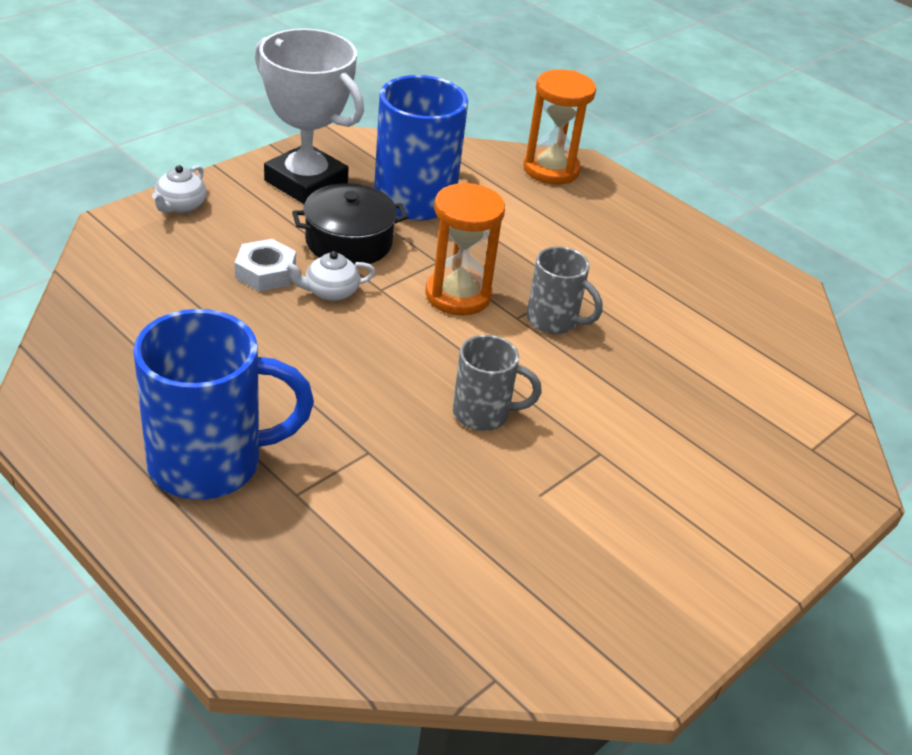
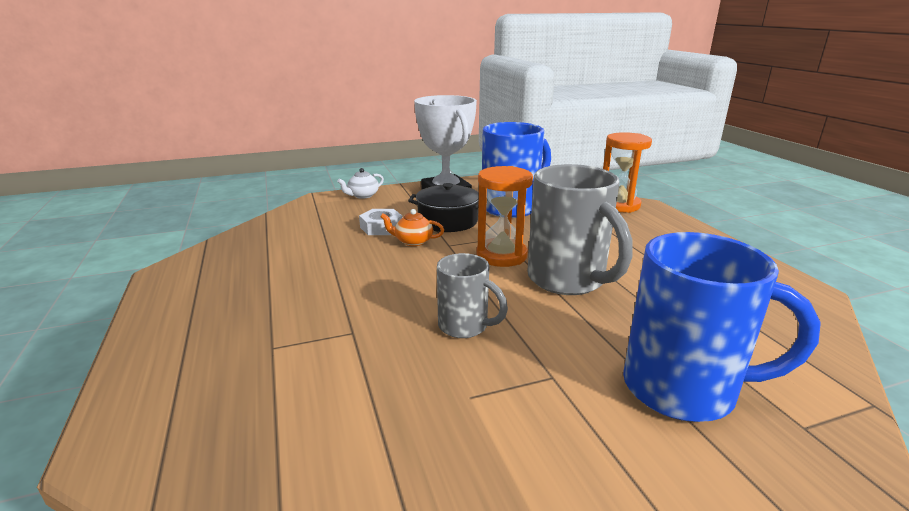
camera: 30 degrees right, 15 degrees down
(210, 463) = (236, 315): blue mug -> blue mug (684, 389)
(330, 292) = (413, 241): white teapot -> orange teapot
(554, 321) = (568, 280): grey mug -> grey mug, size x1.80

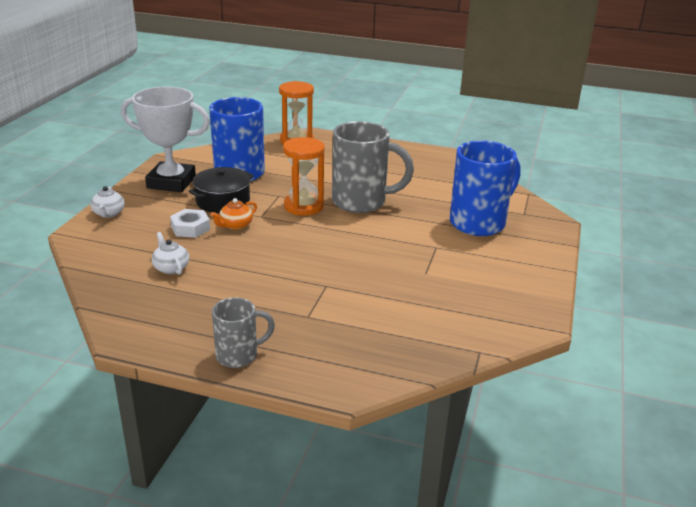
camera: 55 degrees left, 5 degrees up
(303, 245) = (171, 268): none -> white teapot
(465, 326) = (366, 250): grey mug -> grey mug (239, 355)

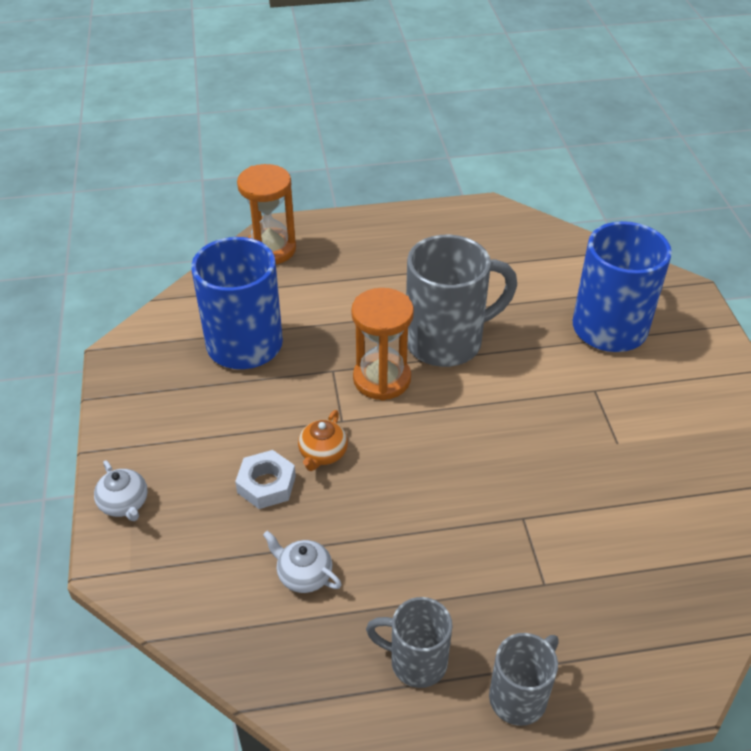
camera: 25 degrees left, 15 degrees up
(171, 182) = (163, 401): white trophy -> none
(194, 321) = (415, 661): none -> grey mug
(223, 201) = (267, 412): black pot -> none

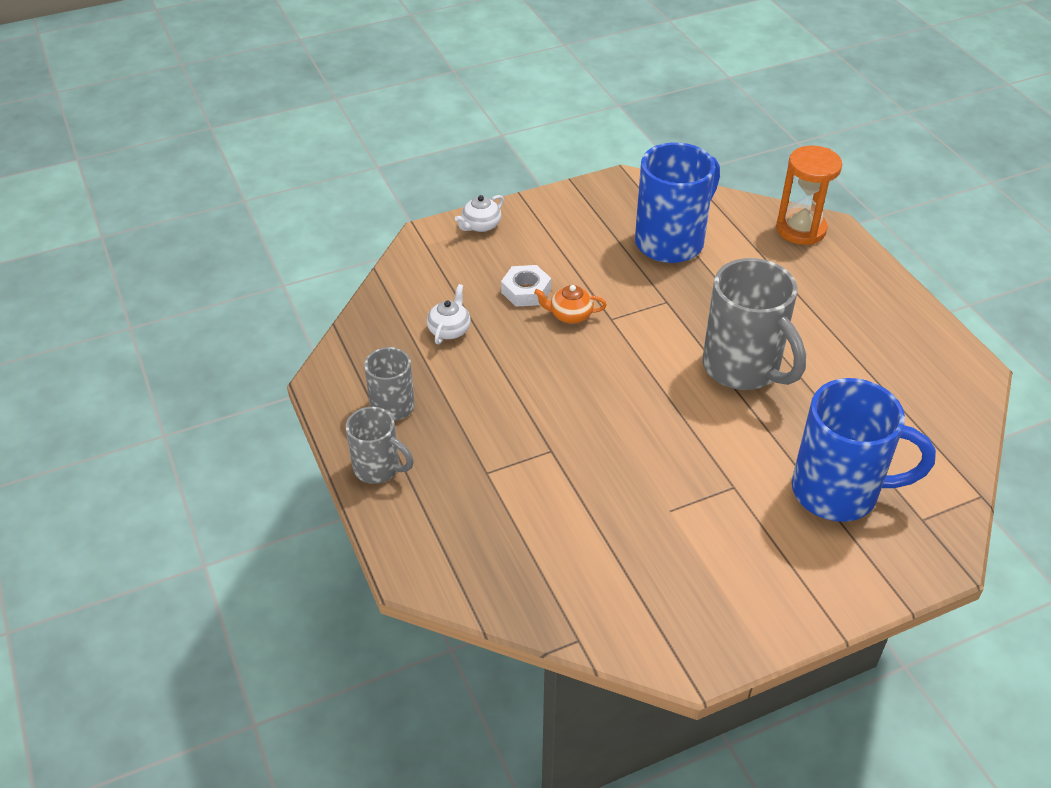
camera: 75 degrees right, 0 degrees up
(382, 379) = (671, 333): orange hourglass -> none

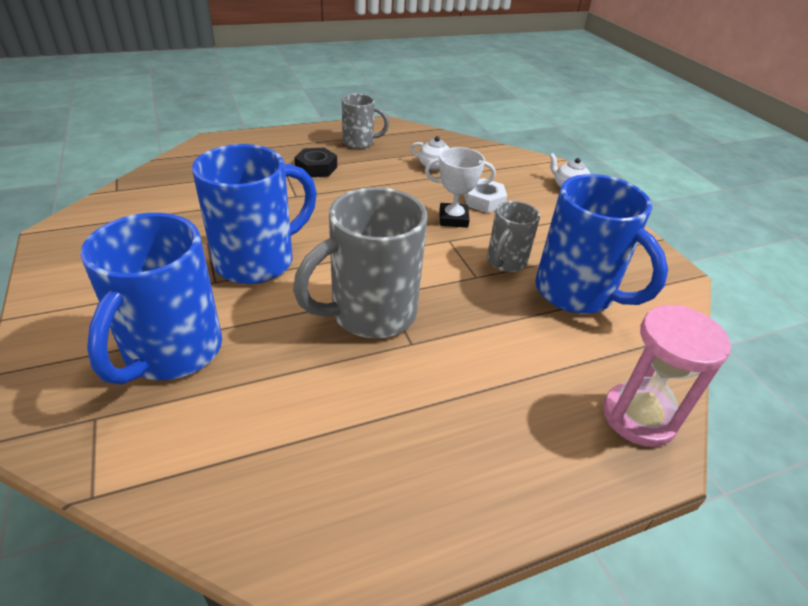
camera: 90 degrees right, 5 degrees down
(378, 468) = (303, 136): grey mug -> grey mug (505, 262)
(475, 440) = (316, 168): none -> black nut
(570, 315) = (453, 219): orange teapot -> white trophy
(690, 459) = (258, 261): none -> blue mug
(800, 229) = (638, 417): orange hourglass -> pink hourglass

